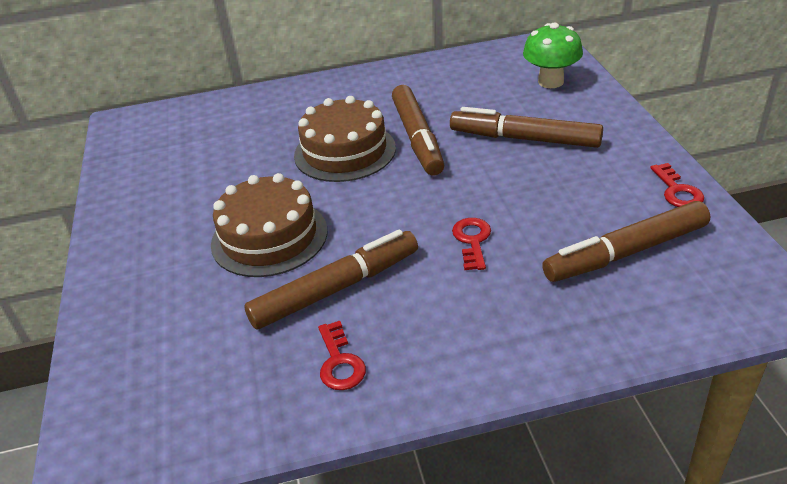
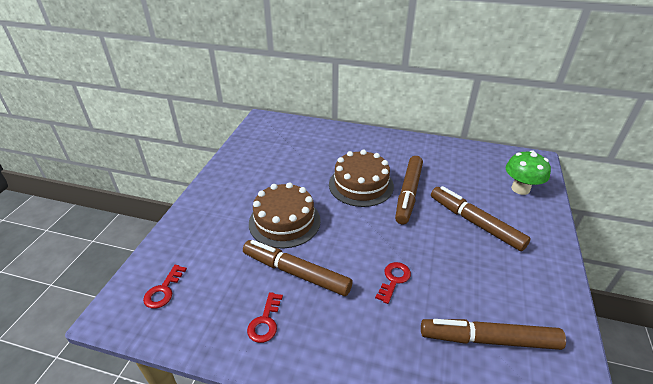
camera: 25 degrees right, 0 degrees up
(336, 289) = (296, 272): brown marker -> brown marker turned 150 degrees counterclockwise
(677, 191) = (558, 310): red key -> red key (163, 290)

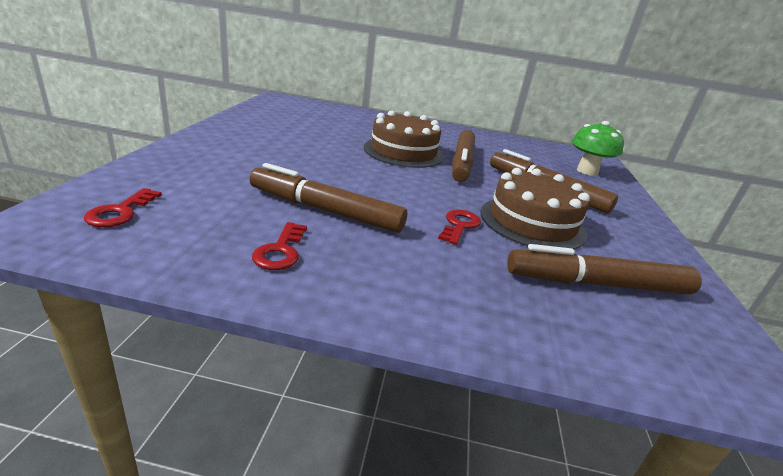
camera: 10 degrees left, 10 degrees down
(284, 221) = (308, 169): brown cake -> brown cake (532, 222)

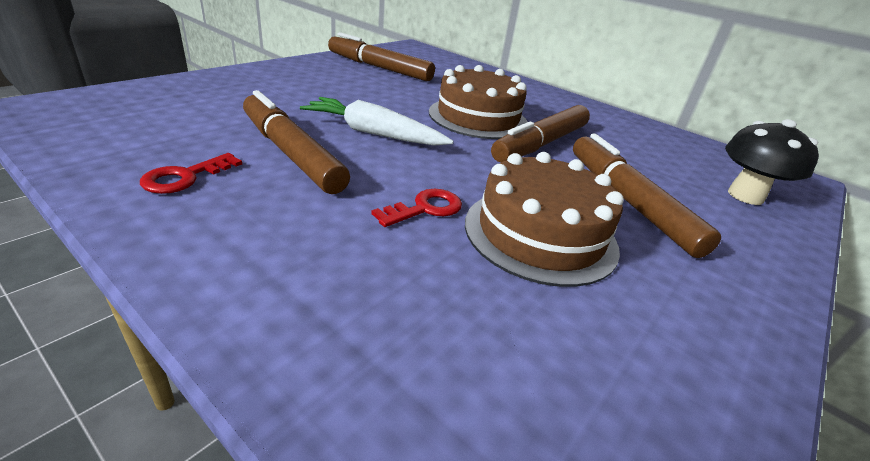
camera: 30 degrees right, 5 degrees up
(120, 212) = (114, 111): red key -> none
(356, 180) = (373, 133): none -> white carrot
(587, 171) = (745, 196): green mushroom -> black mushroom
(597, 284) = (525, 343): brown marker -> brown marker (379, 68)

